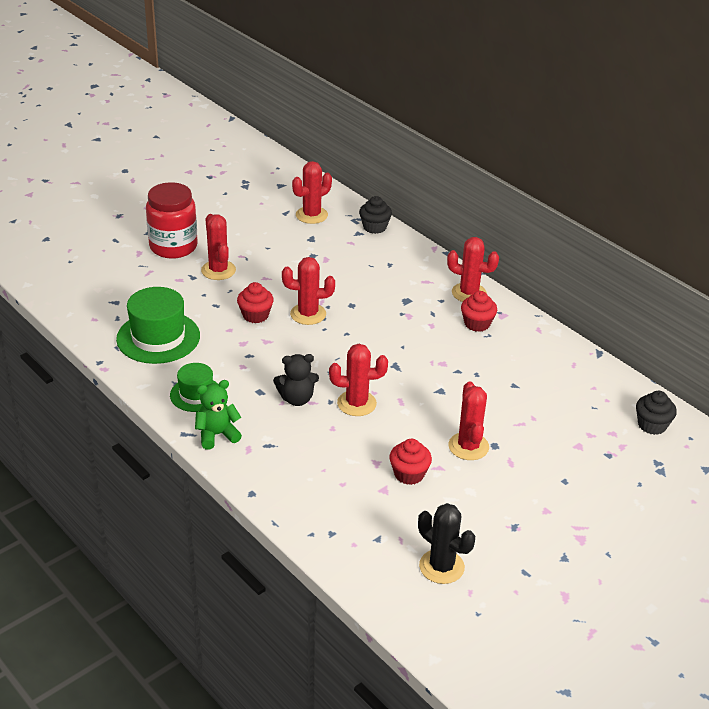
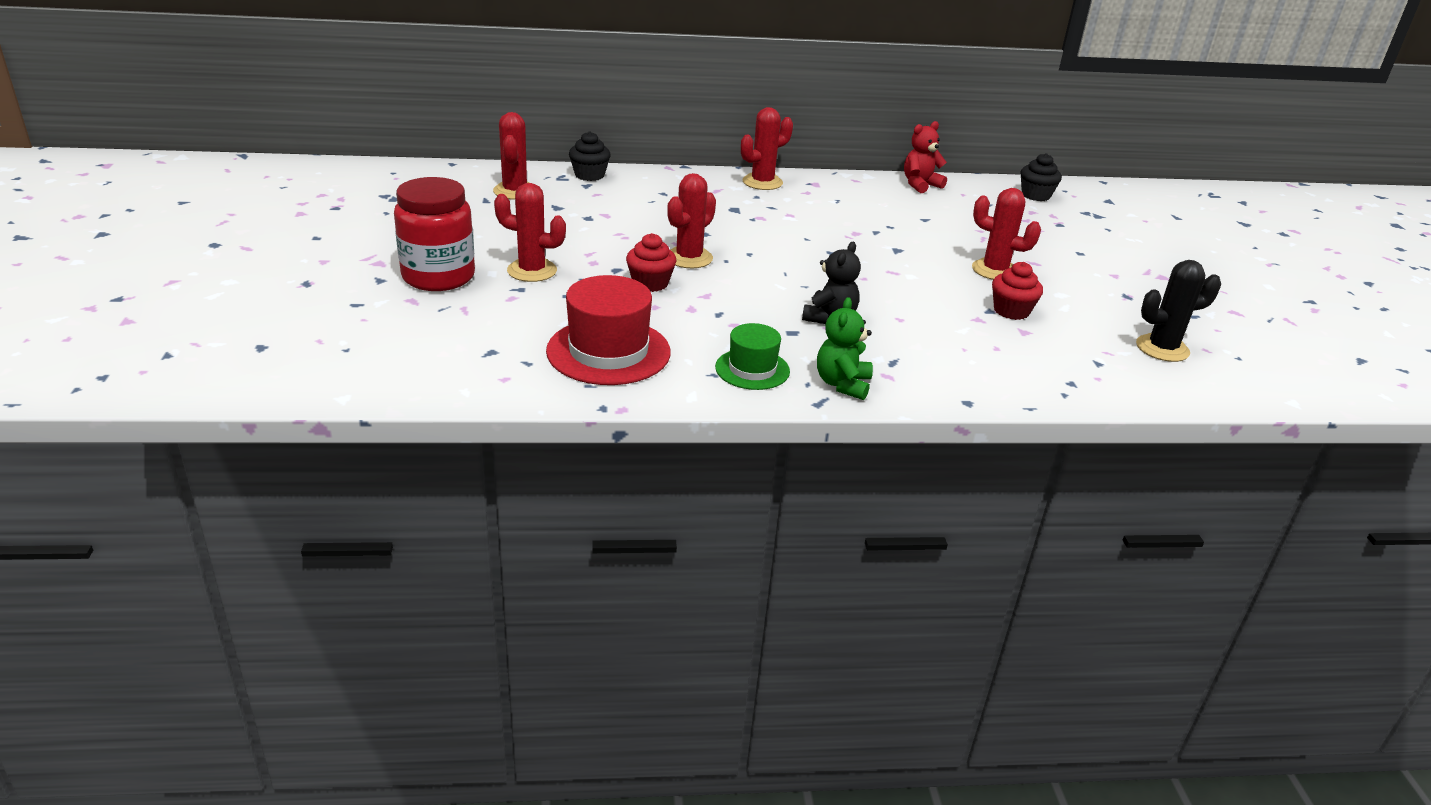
camera: 55 degrees left, 5 degrees down
(158, 337) = (608, 351): green hat -> red hat
(356, 403) = (873, 292): red cactus -> none
(477, 324) = (814, 197): red cupcake -> none
(578, 361) = (920, 185): none -> red teddy bear

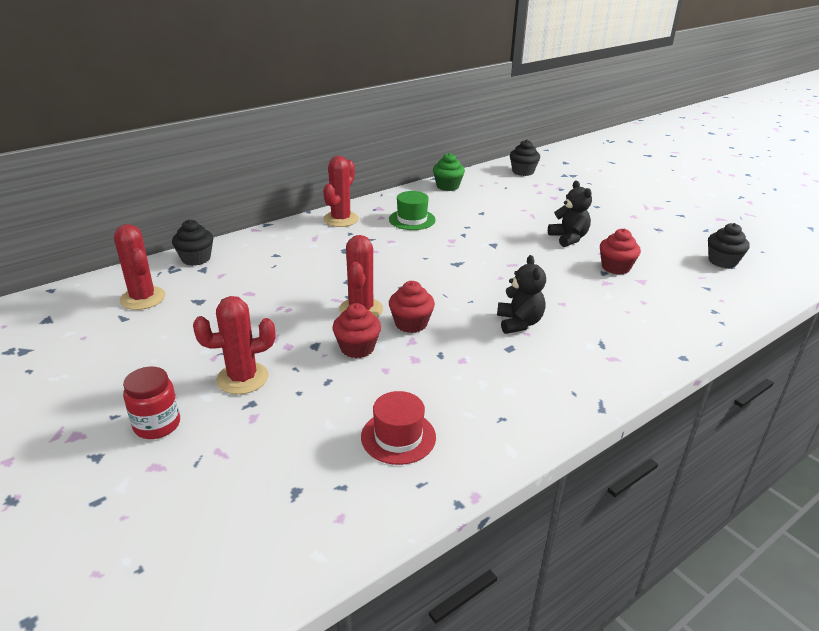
camera: 30 degrees left, 0 degrees up
(438, 277) = (157, 425): red jar -> red jar, size x0.58
(608, 351) = (398, 437): red hat -> red hat, size x0.60
(722, 283) = (411, 323): none -> red cupcake
(752, 369) = (523, 398): green hat -> green hat (412, 219)
(842, 384) = (596, 381): green teddy bear -> none
(920, 185) = (447, 186): red teddy bear -> green cupcake
(995, 270) = (568, 238): red cactus -> black teddy bear
(1162, 348) = (722, 261): black cactus -> black cupcake

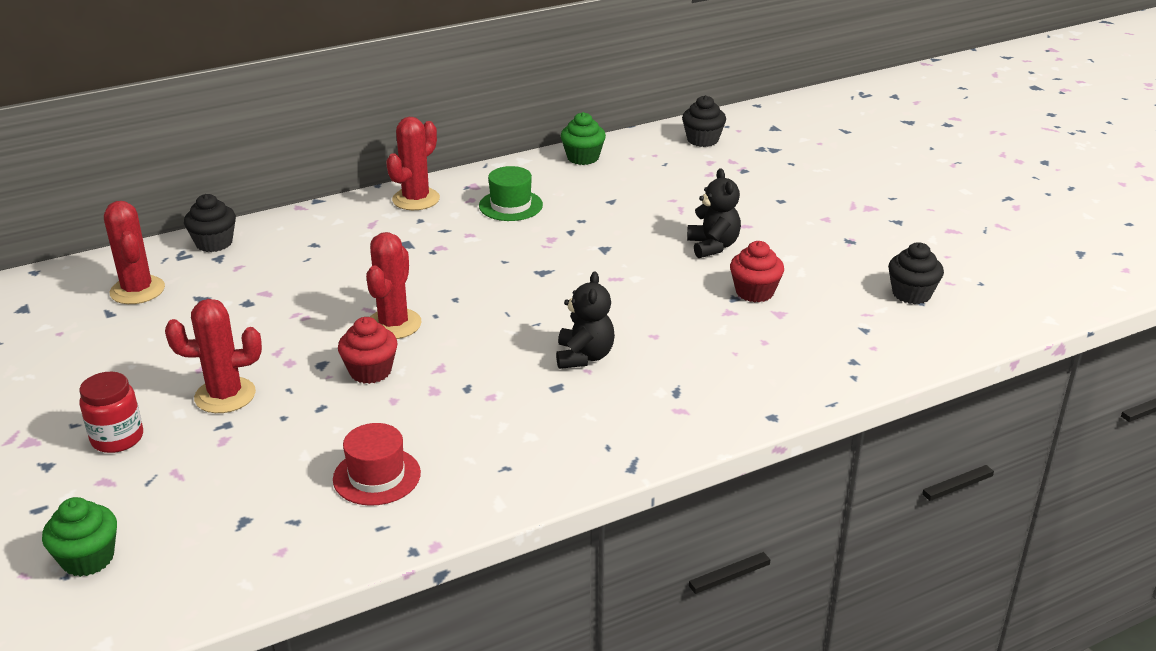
camera: 10 degrees right, 0 degrees up
(158, 547) = (88, 559): none -> green cupcake
(411, 323) = (448, 347): red cupcake -> none

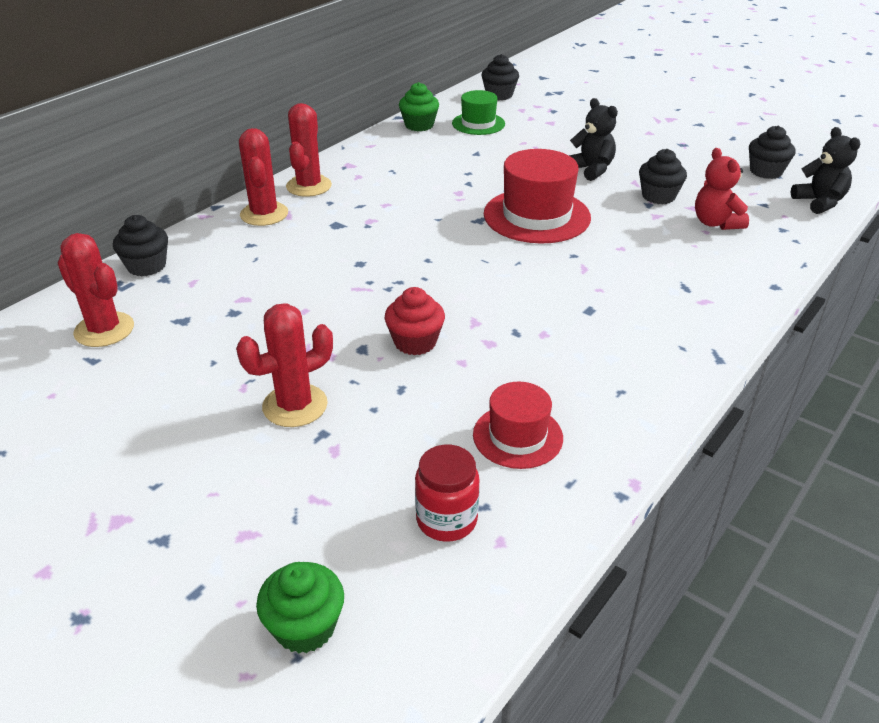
camera: 25 degrees left, 5 degrees up
(117, 438) = (218, 484): red jar -> red jar (446, 520)
(393, 324) = (395, 295): red cactus -> red cactus (264, 214)
(510, 205) = (397, 173): green hat -> green hat (478, 124)
(584, 356) = (585, 279): black teddy bear -> black teddy bear (819, 202)
(603, 282) = (536, 216): none -> red hat
(754, 292) = (658, 196): red cupcake -> black cupcake
(785, 336) = (716, 223): none -> red teddy bear

